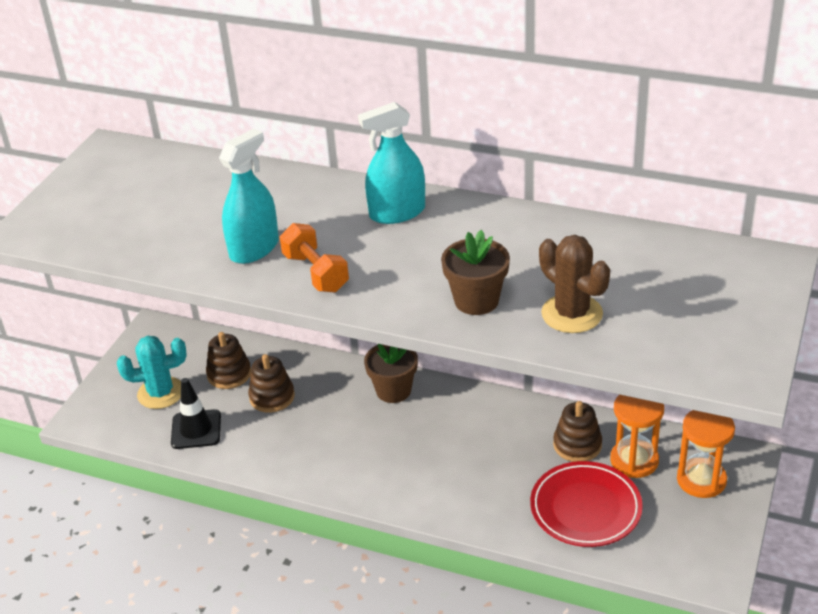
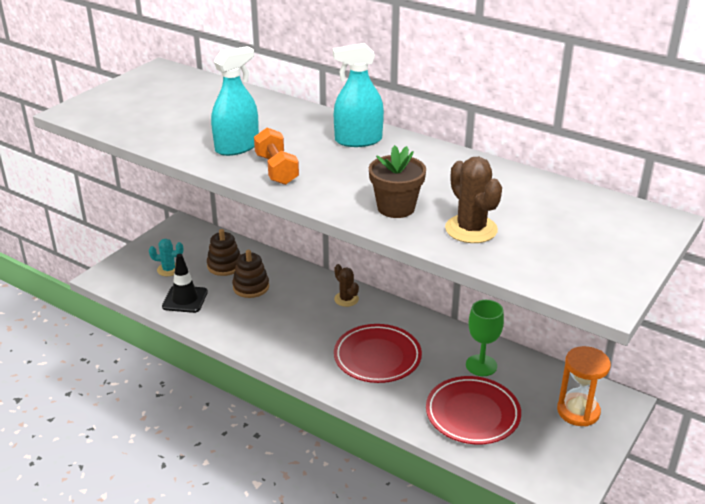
camera: 10 degrees right, 5 degrees down
(160, 393) = (168, 269): turquoise cactus -> turquoise cactus, size x0.64
(393, 390) = (346, 299): brown flower pot -> brown cactus
(455, 459) = (377, 357): none -> red plate
(577, 445) = (481, 365): brown stacking toy -> green goblet
(634, 460) = (525, 386): orange hourglass -> none

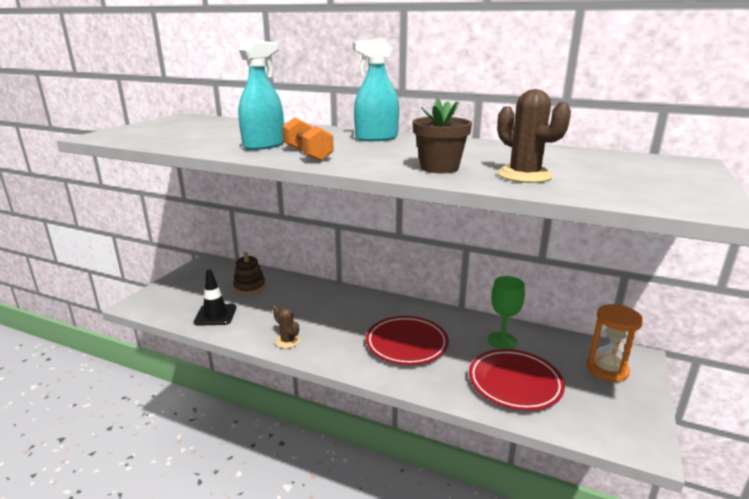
camera: 10 degrees left, 10 degrees down
(168, 269) = (198, 294): turquoise cactus -> none
(251, 287) = (276, 300): brown stacking toy -> none
(346, 299) = (363, 302): brown cactus -> brown cactus (287, 341)

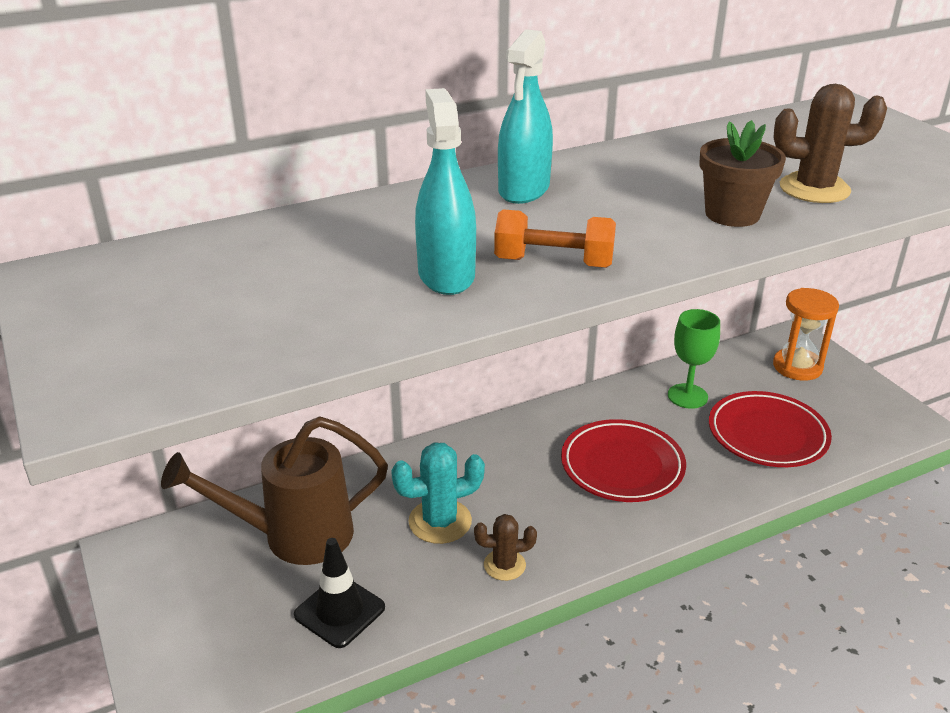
camera: 50 degrees left, 10 degrees up
(249, 287) = (294, 536): brown stacking toy -> brown watering can
(297, 313) = (440, 521): none -> turquoise cactus

